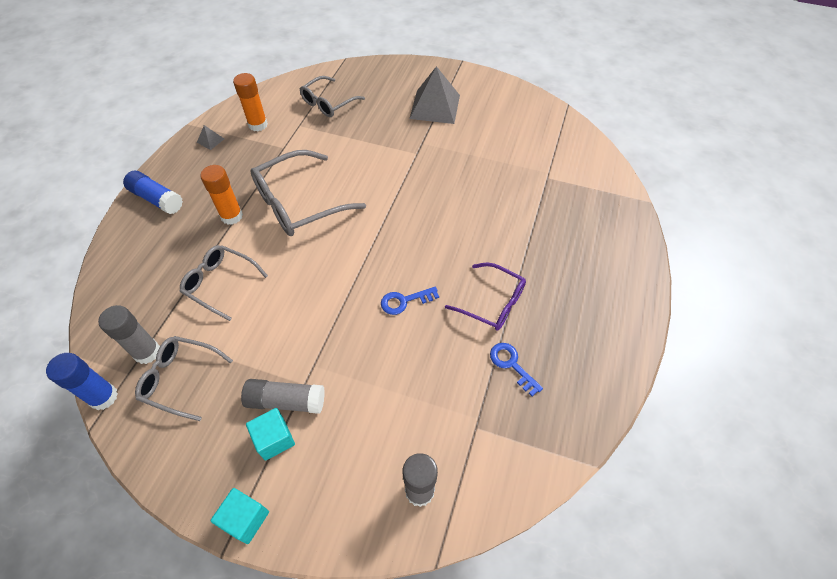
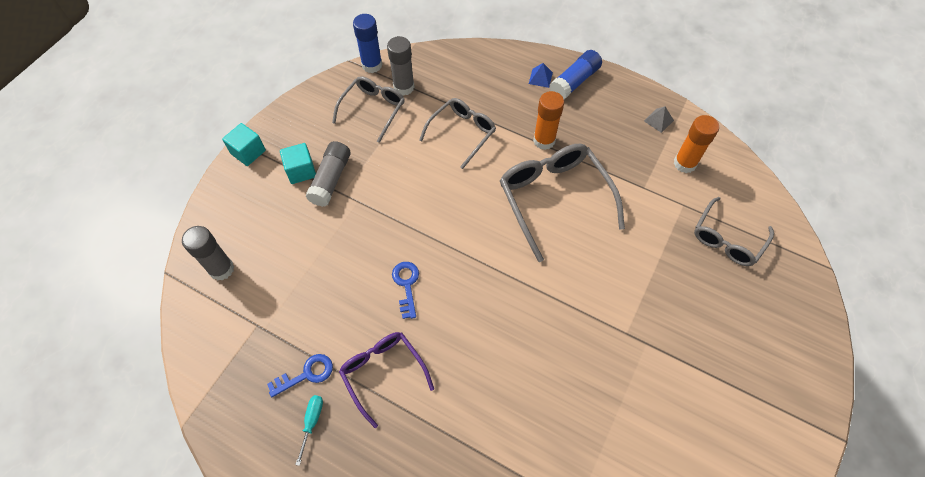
camera: 100 degrees right, 5 degrees up
(148, 226) = (540, 78): none -> blue pyramid
(328, 103) = (727, 239): grey glasses -> grey glasses turned 105 degrees counterclockwise
(435, 106) = (723, 374): grey pyramid -> none
(492, 303) = (383, 373): purple glasses -> purple glasses turned 105 degrees clockwise
(552, 348) = (312, 422): none -> turquoise screwdriver

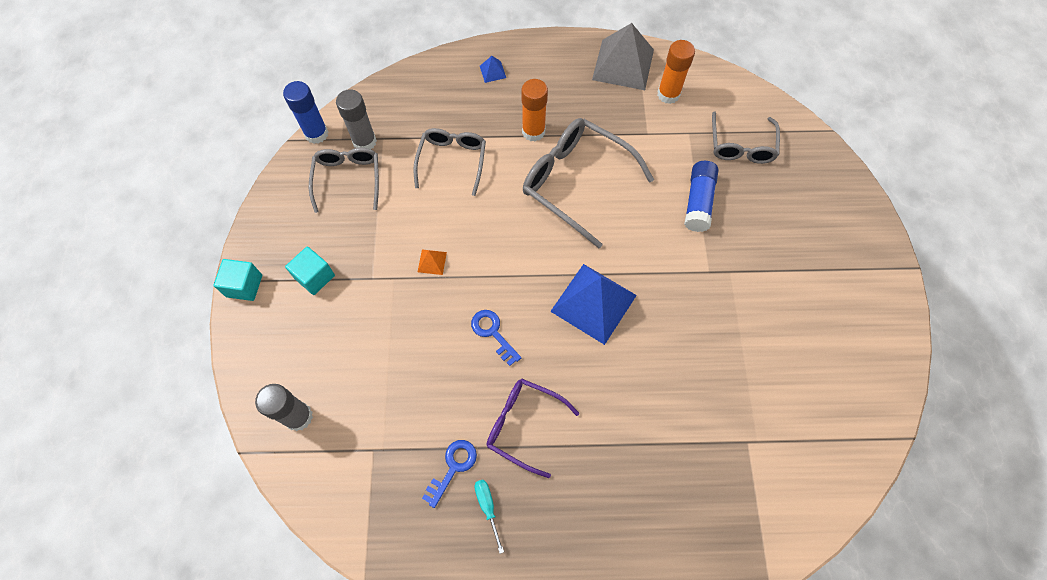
camera: 30 degrees left, 5 degrees up
(331, 179) = (351, 270): grey glue stick -> none
(395, 204) = (432, 262): none -> orange pyramid
(505, 305) = (593, 303): none -> blue pyramid
(574, 82) = (526, 61): blue glue stick -> blue glue stick (698, 202)
(658, 120) = (623, 64): grey pyramid -> grey pyramid, size x2.41

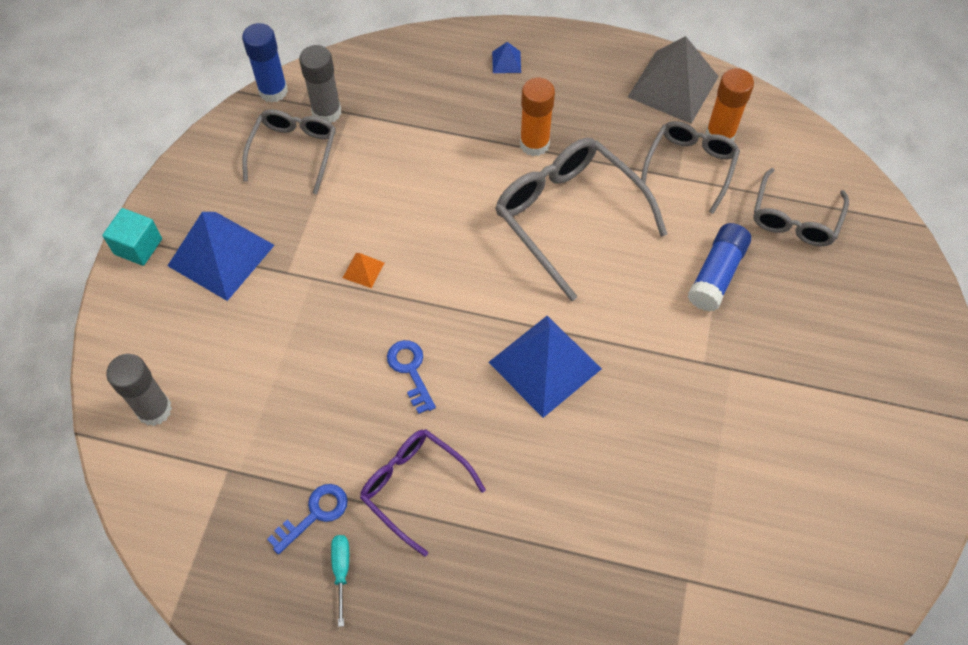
camera: 15 degrees right, 5 degrees down
(315, 277) = (221, 255): turquoise cube -> blue pyramid
(452, 161) = (424, 157): grey glasses -> grey glasses (690, 167)

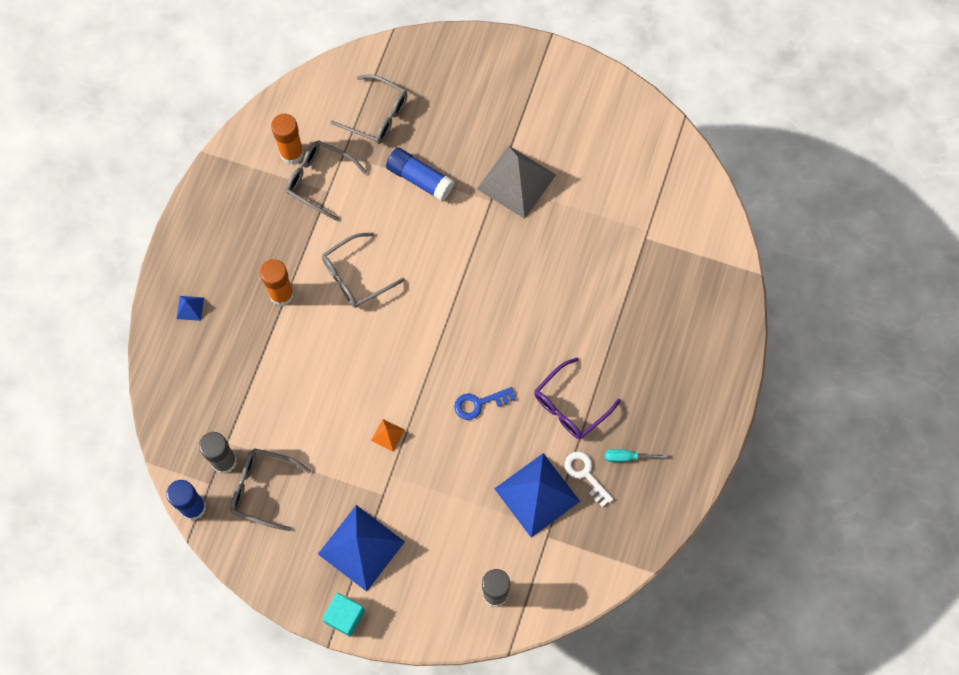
camera: 85 degrees left, 10 degrees up
(314, 514) = (585, 474): blue key -> white key
(544, 365) = (483, 308): blue pyramid -> blue pyramid (537, 495)
(569, 217) = (356, 276): grey glasses -> grey glasses, size x0.63
(673, 86) = (237, 179): grey pyramid -> grey pyramid (516, 182)

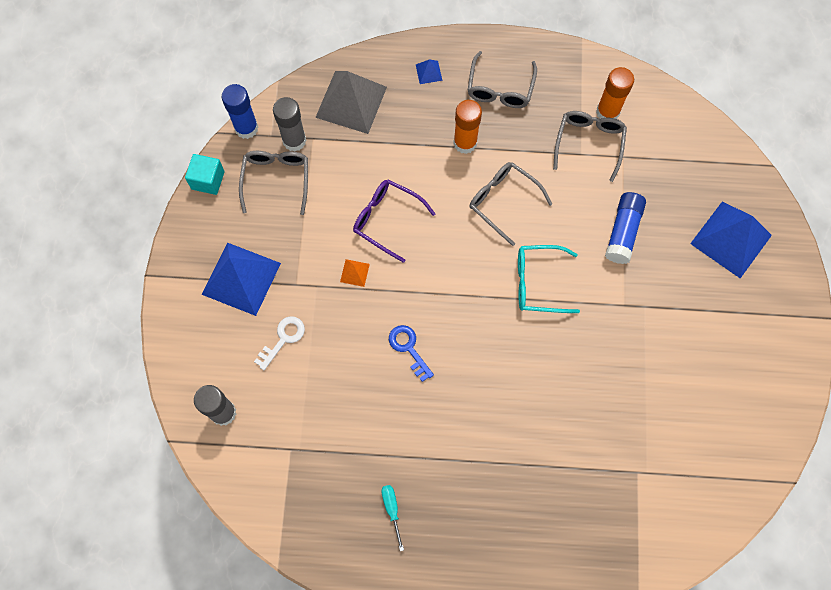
camera: 75 degrees right, 0 degrees up
(345, 616) = (174, 282): turquoise cube -> turquoise cube (208, 180)
(377, 115) = (674, 175): grey glasses -> grey glasses (500, 88)
(448, 268) = (538, 283): none -> turquoise glasses
(516, 182) = (653, 324): grey pyramid -> grey pyramid (351, 102)
(537, 495) = (330, 428): blue pyramid -> blue pyramid (730, 239)
(570, 405) = (431, 438): purple glasses -> purple glasses (387, 220)
(585, 474) = (363, 471): white key -> white key (283, 339)

